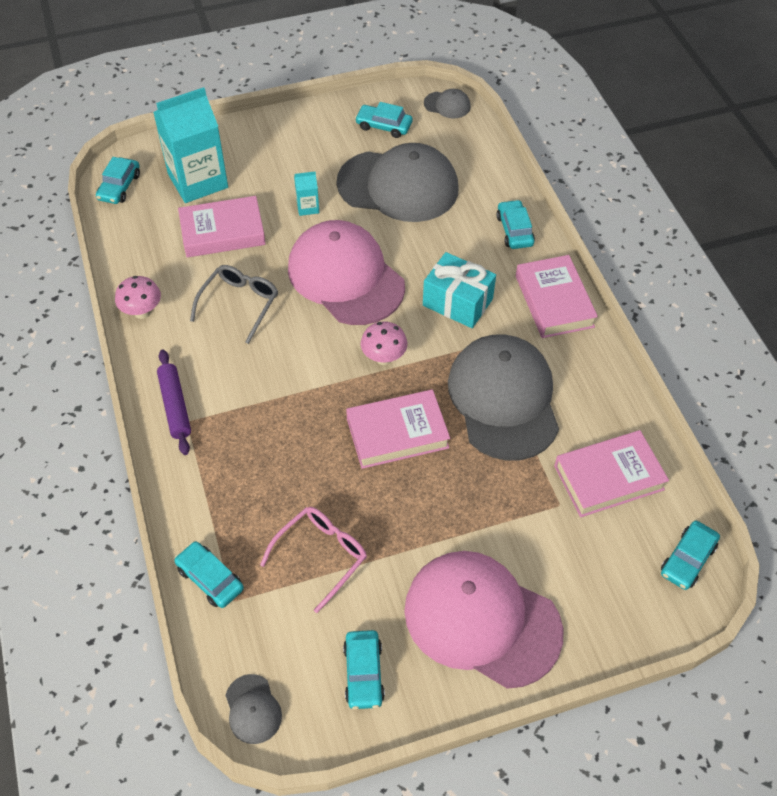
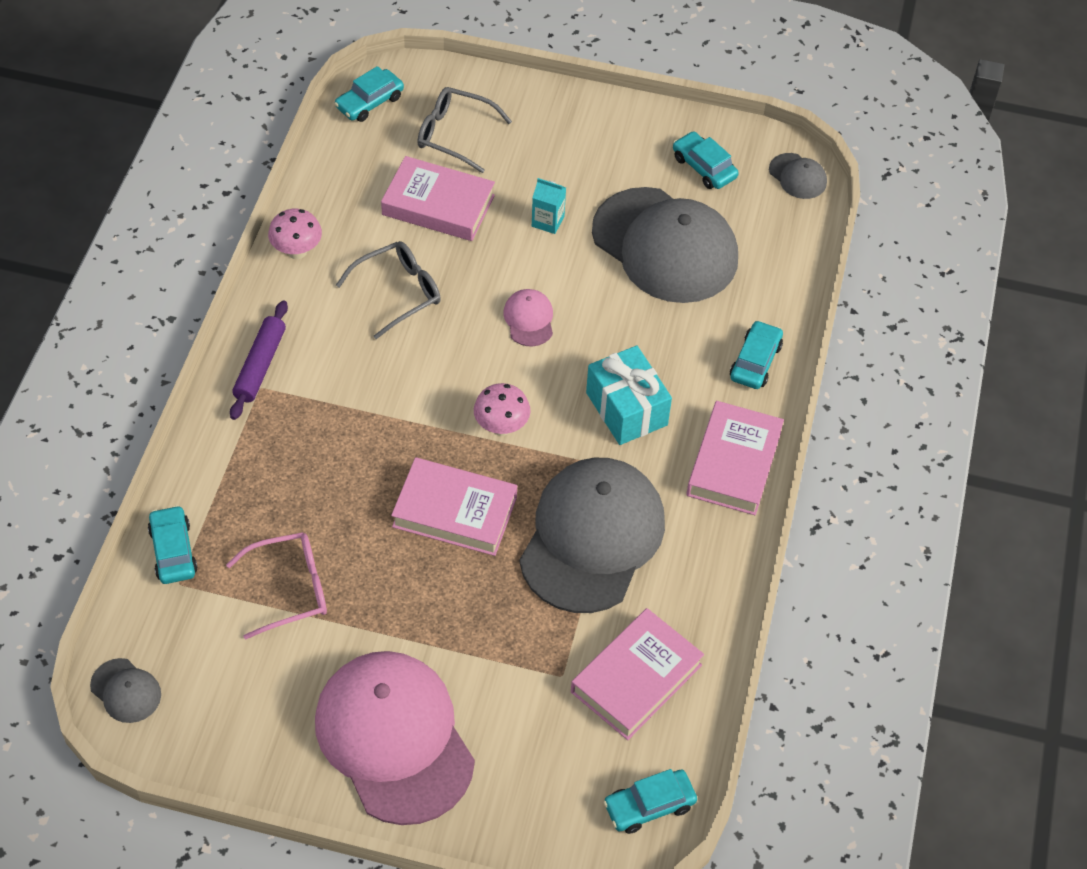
camera: 30 degrees right, 0 degrees up
(198, 181) = (454, 134): turquoise carton -> grey glasses
(253, 709) = (126, 691): grey cap -> grey cap turned 60 degrees counterclockwise
(345, 277) = (529, 319): pink cap -> pink cap, size x0.41
(363, 673) = (246, 719): turquoise car -> none
(608, 477) = (636, 678): pink book -> pink book turned 60 degrees counterclockwise

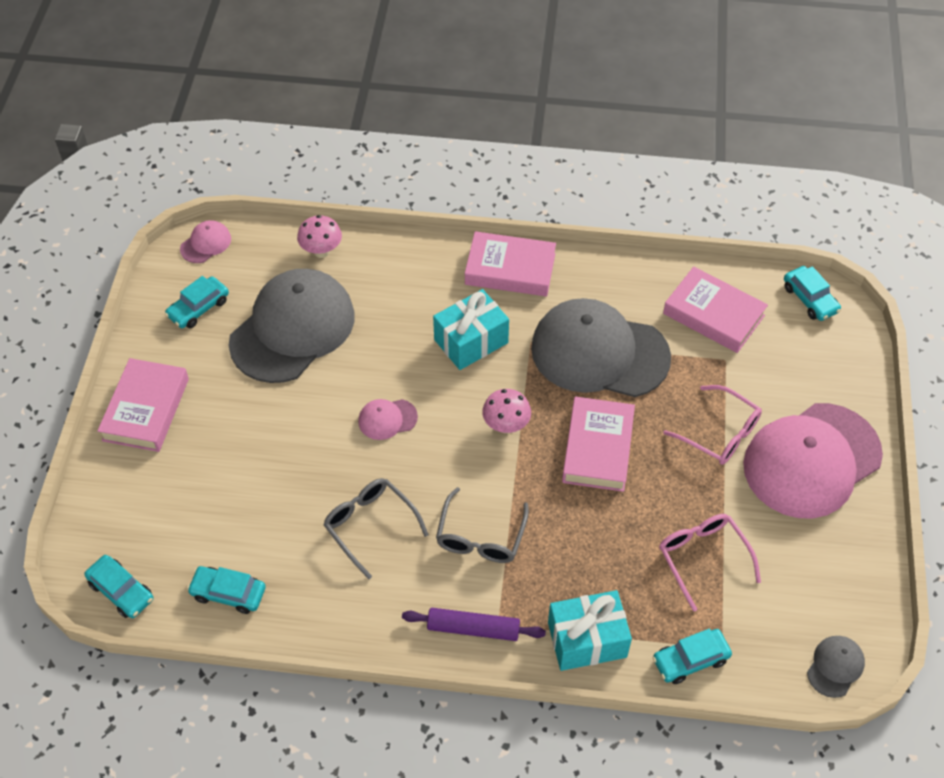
camera: 95 degrees left, 0 degrees up
(222, 461) = (587, 639): none -> turquoise gift
(297, 251) = (329, 623): pink mushroom -> pink mushroom (321, 251)
(438, 205) = (258, 508): pink book -> pink book (146, 409)
(452, 644) = (720, 433): none -> pink glasses
(454, 134) = (165, 507): grey glasses -> grey glasses (480, 537)
(548, 221) = (272, 417): turquoise carton -> none
(755, 361) = (409, 261): turquoise car -> turquoise car (228, 593)
(797, 176) = (206, 243): grey cap -> pink cap

